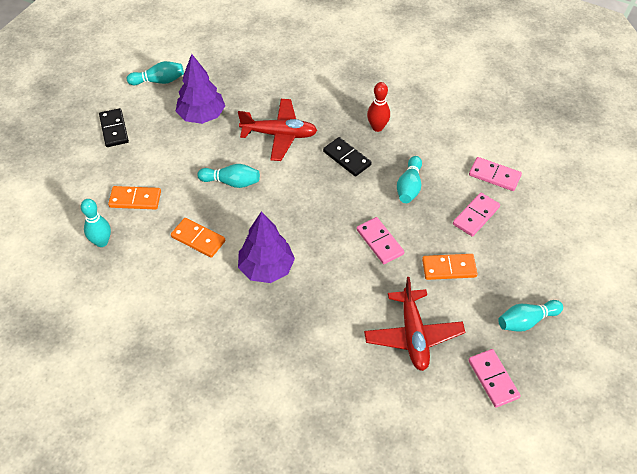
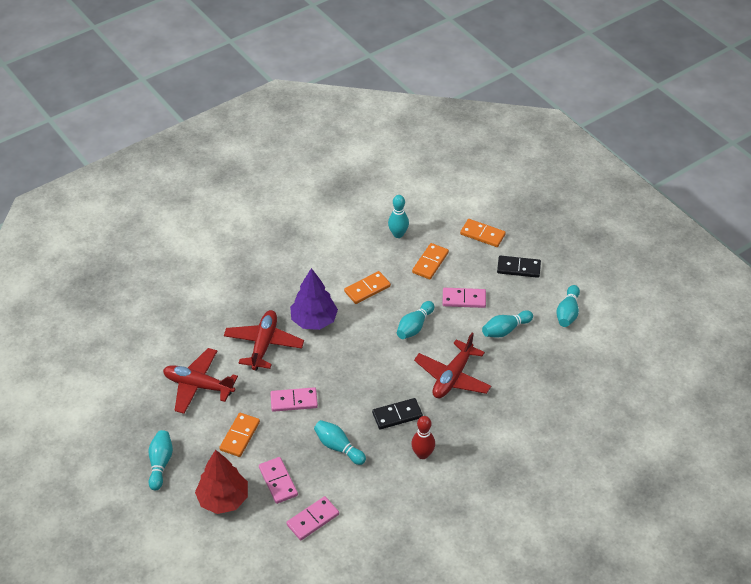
camera: 115 degrees right, 5 degrees down
(75, 170) = (482, 234): none -> orange domino
(202, 116) = (505, 330): purple tree -> turquoise bowling pin
(324, 300) = (264, 344): none -> red plane
(493, 379) = (132, 417): pink domino -> pink domino (464, 299)
(524, 249) = (223, 499): none -> red tree

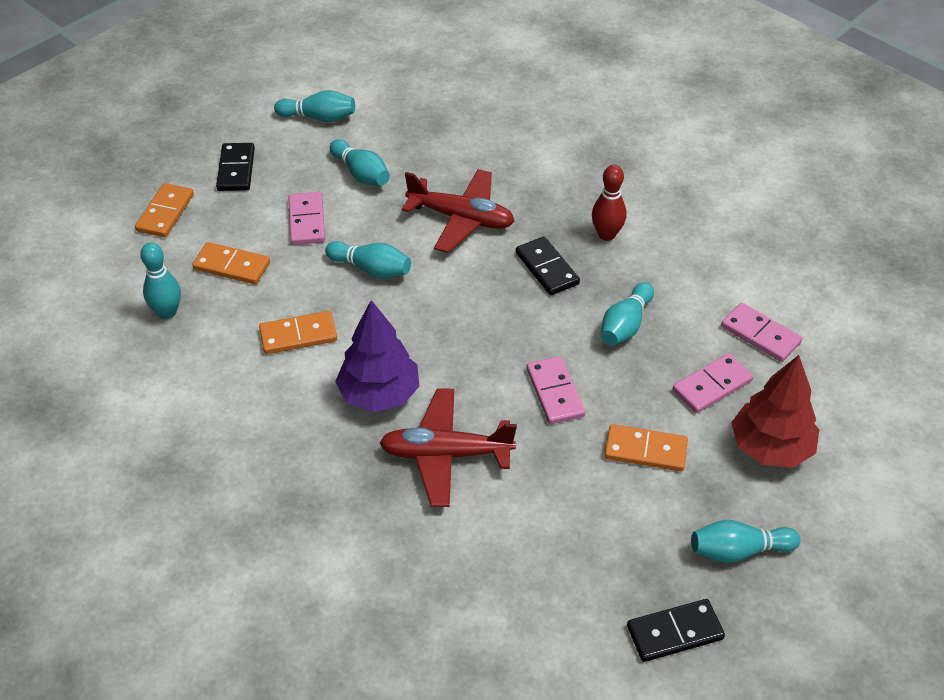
camera: 100 degrees left, 0 degrees up
(123, 423) = (674, 632): none -> black domino
(198, 385) = (559, 532): red plane -> none
(367, 289) = (298, 335): orange domino -> orange domino turned 60 degrees counterclockwise

